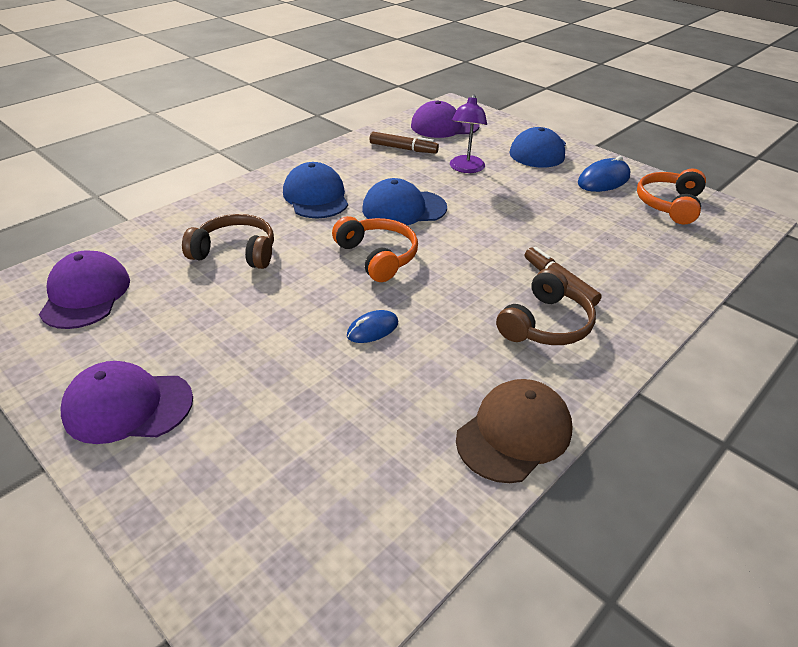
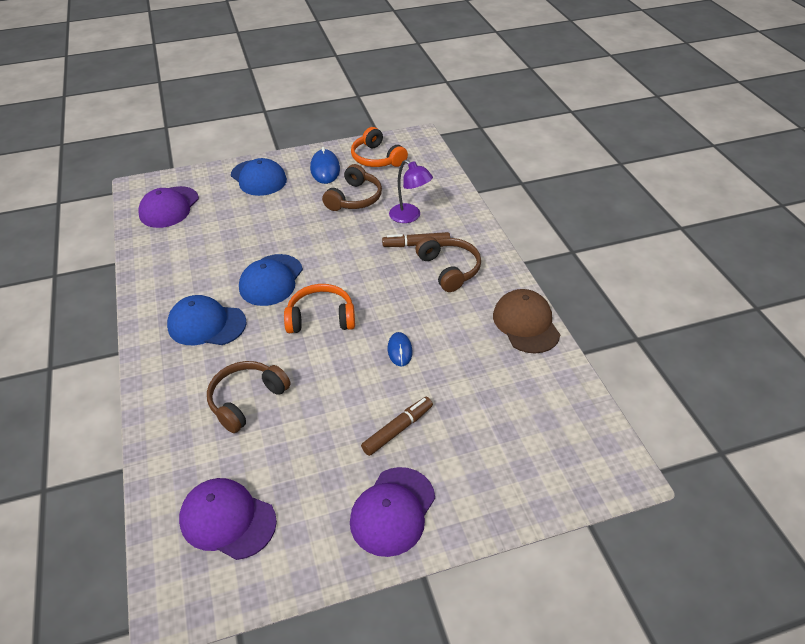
camera: 60 degrees left, 5 degrees up
(403, 149) = (181, 245): brown marker -> brown marker (398, 429)
(466, 169) = (247, 225): purple lamp -> purple lamp (410, 216)
(582, 213) = (354, 198): none -> brown headphones

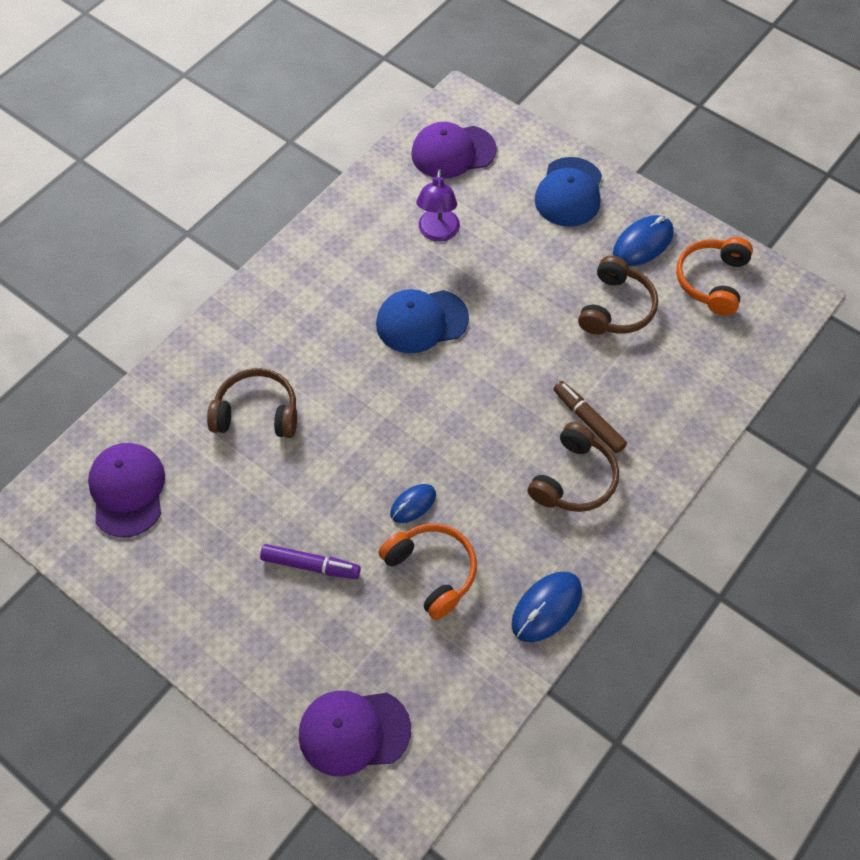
camera: 55 degrees right, 15 degrees up
(206, 324) = (321, 311): blue cap -> none
(321, 318) = (403, 403): orange headphones -> orange headphones (432, 572)
(354, 198) = (616, 308): brown headphones -> brown headphones turned 60 degrees counterclockwise
(392, 511) = (217, 617): purple cap -> purple cap (353, 732)
(398, 429) = (310, 565): brown marker -> purple marker
(410, 216) = (632, 384): purple lamp -> purple lamp (438, 233)
(526, 323) = (546, 607): brown cap -> blue mouse

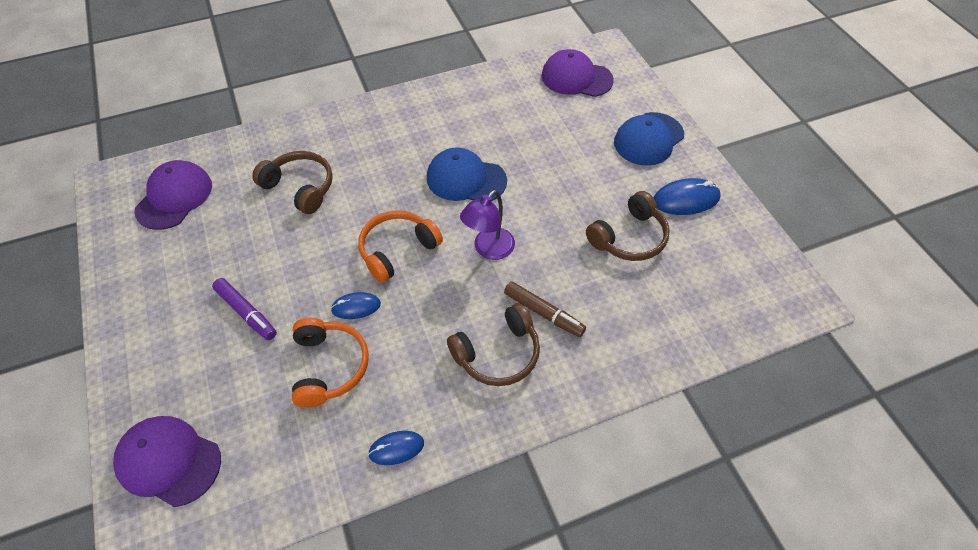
camera: 30 degrees right, 5 degrees down
(438, 233) = (524, 125): purple lamp -> purple lamp (489, 250)
(546, 607) = (396, 448): blue mouse -> blue mouse, size x0.63
(588, 420) = (543, 313): brown marker -> brown marker turned 135 degrees clockwise
(712, 281) = (729, 254): orange headphones -> orange headphones (397, 250)

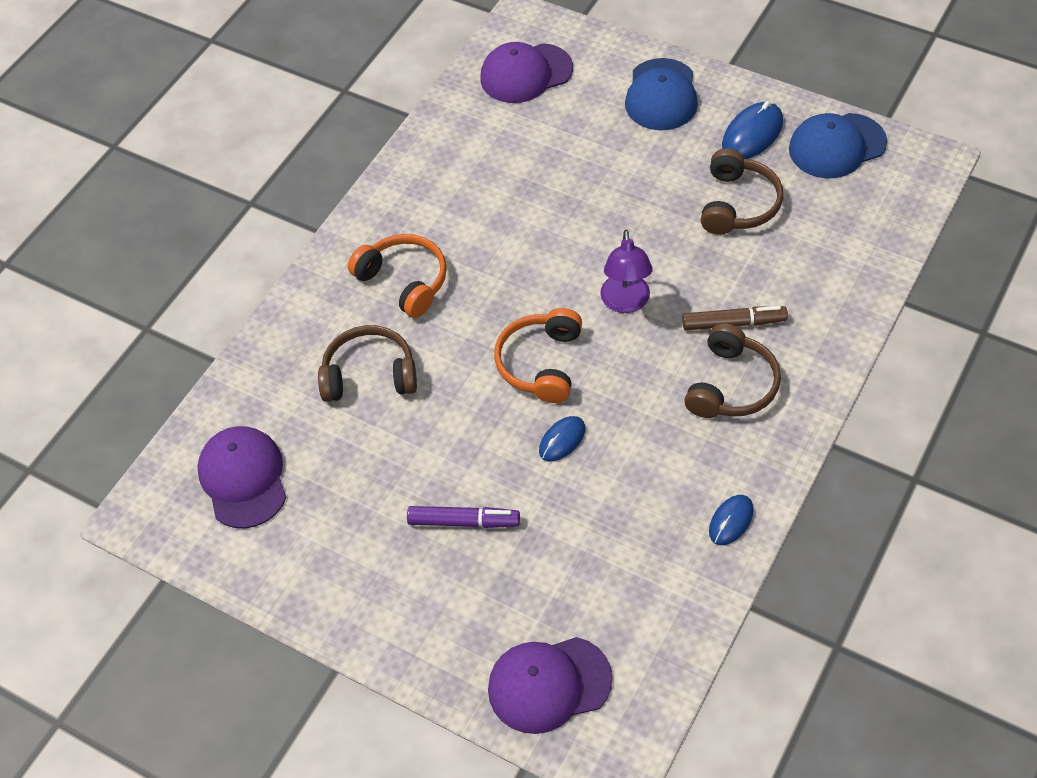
camera: 35 degrees left, 0 degrees up
(329, 366) = (598, 505): orange headphones -> orange headphones (404, 281)
(466, 179) = (529, 252): blue cap -> blue cap (836, 146)

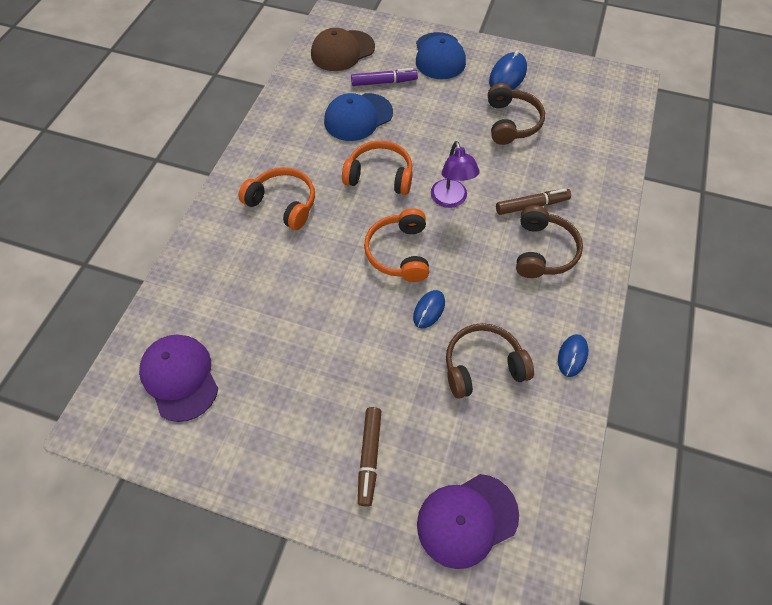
camera: 15 degrees left, 5 degrees up
(369, 375) = (269, 278): brown headphones -> brown headphones (482, 366)
(450, 599) = (369, 457): none -> brown marker
(463, 521) = (367, 387): purple marker -> purple marker (384, 82)
(525, 73) = (342, 51): purple cap -> brown cap
(538, 258) = (380, 176): none -> orange headphones
(836, 146) = (566, 78): blue cap -> blue cap (358, 117)

